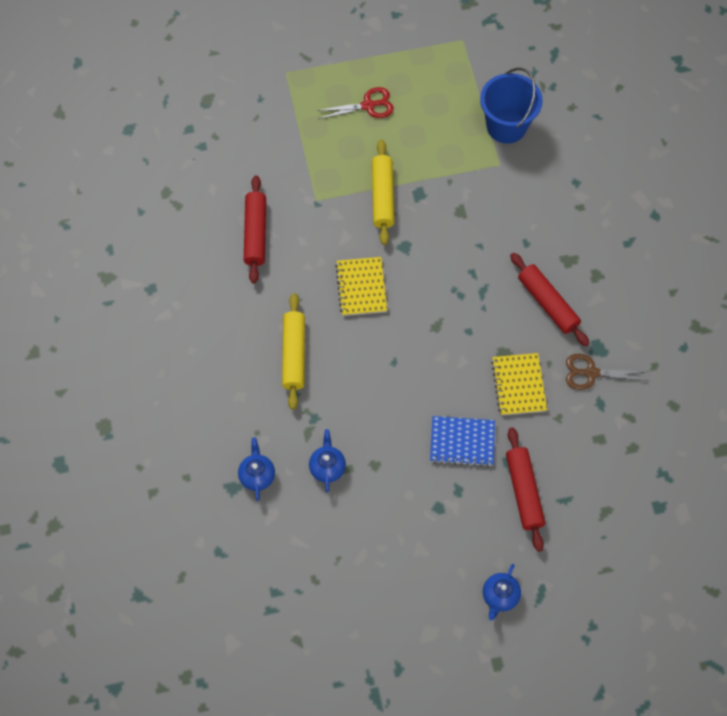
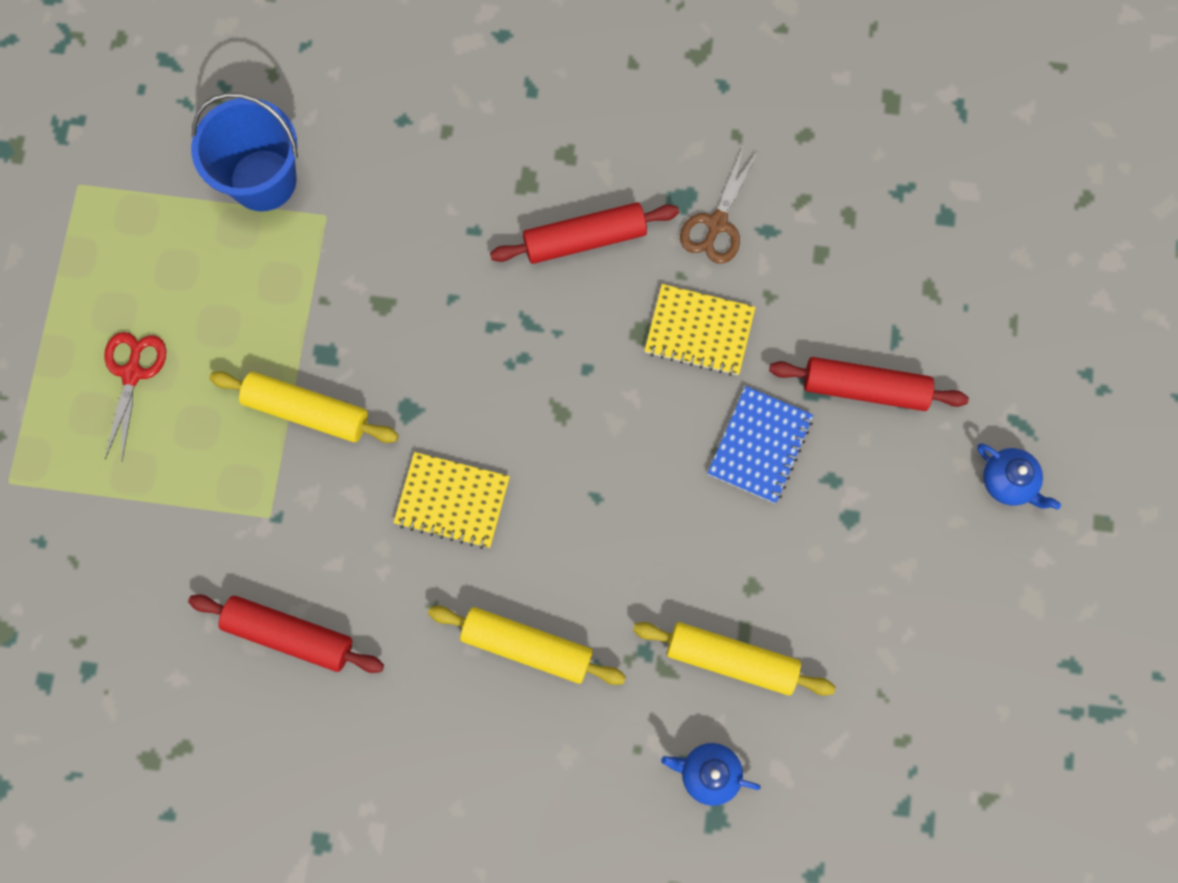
camera: 70 degrees left, 10 degrees up
(327, 467) = (731, 659): blue teapot -> yellow rolling pin

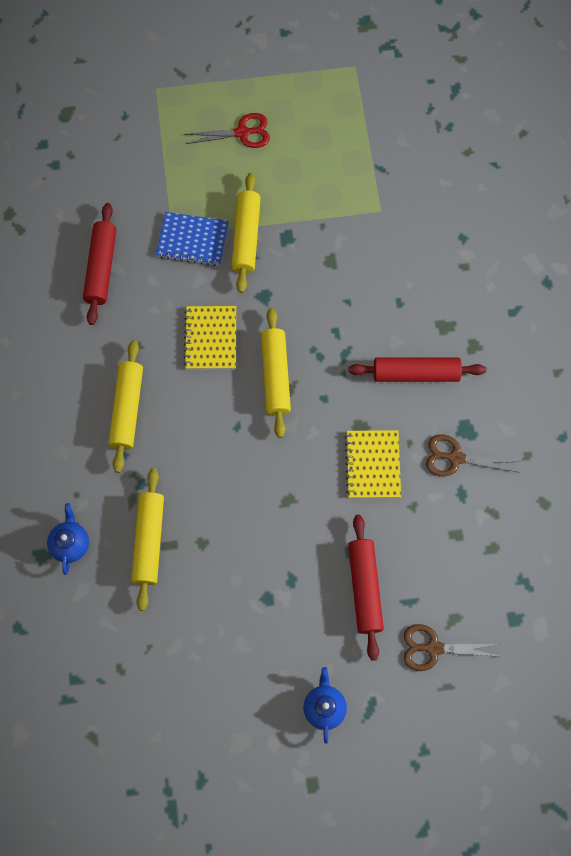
camera: 75 degrees right, 5 degrees down
(263, 180) = (392, 168): blue bucket -> none
(535, 425) = (275, 376): none -> yellow rolling pin
(585, 239) = (415, 374): red rolling pin -> red rolling pin turned 60 degrees counterclockwise
(760, 445) = (302, 525): blue notebook -> blue notebook (192, 240)
(961, 325) = (433, 648): none -> brown scissors
(1008, 482) = (324, 707): blue teapot -> blue teapot turned 150 degrees clockwise

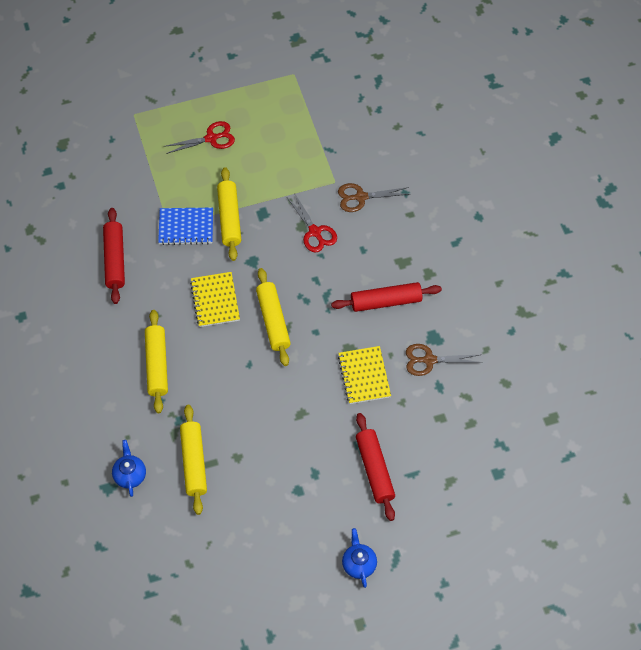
camera: 10 degrees left, 10 degrees down
(345, 271) = (315, 232): none -> red scissors
(433, 648) = (438, 505): brown scissors -> brown scissors (361, 197)

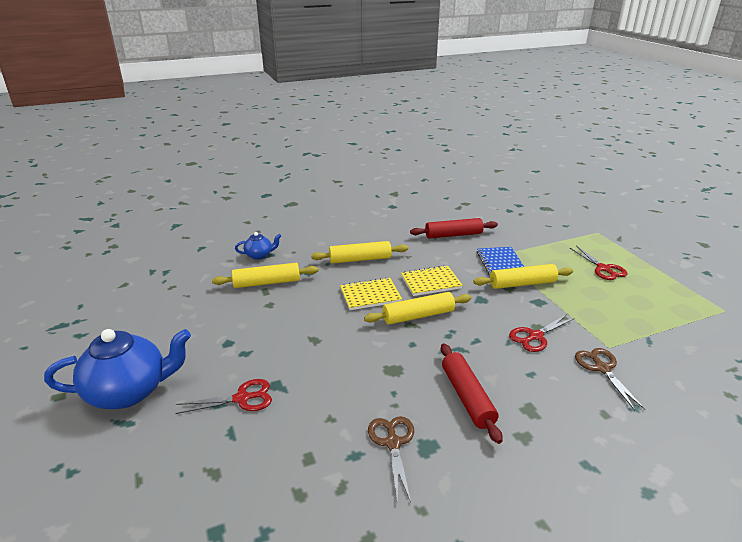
camera: 85 degrees right, 30 degrees down
(359, 564) = (129, 391): blue teapot -> blue teapot, size x2.08
(364, 376) = (363, 383): yellow notebook -> yellow notebook (370, 295)
(374, 470) = (242, 398): red rolling pin -> red scissors

